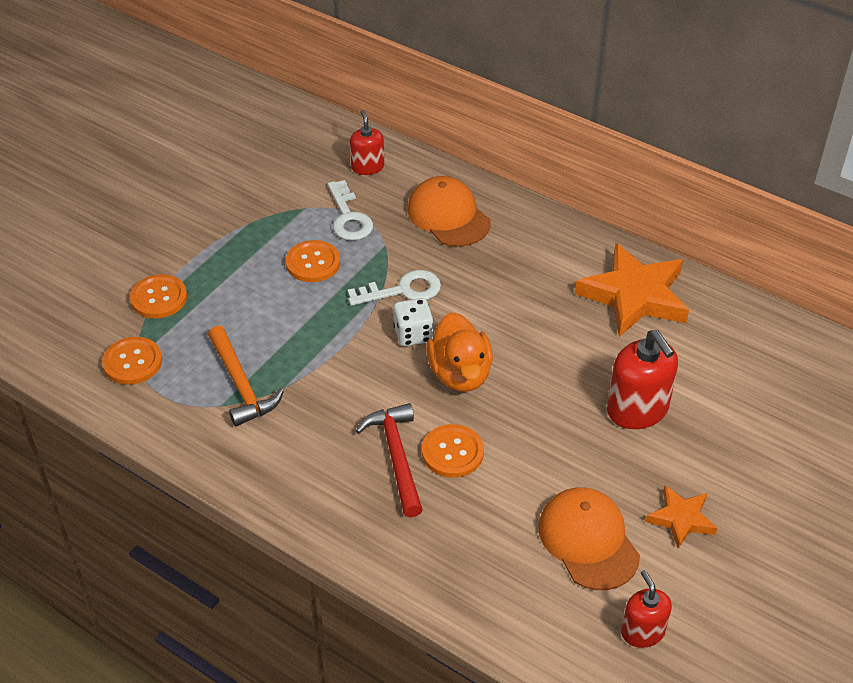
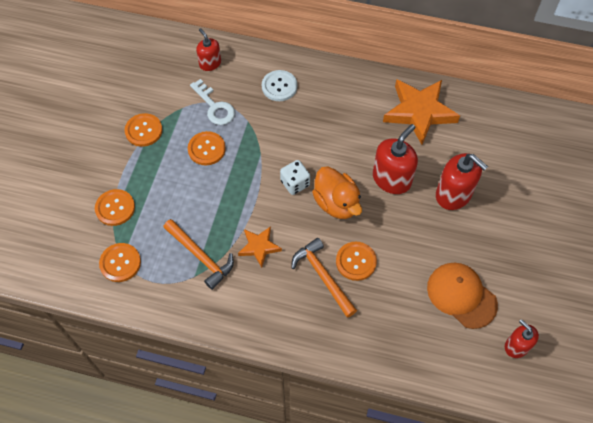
camera: 20 degrees left, 15 degrees up
(241, 221) = (143, 131): none -> orange button
(396, 456) = (322, 276): red hammer -> orange hammer
(402, 290) = (274, 152): white key -> none
(448, 216) = (279, 86): orange cap -> white button
(554, 366) = (391, 179): none -> red soap dispenser
(681, 519) = (508, 262): orange star -> orange star (259, 247)

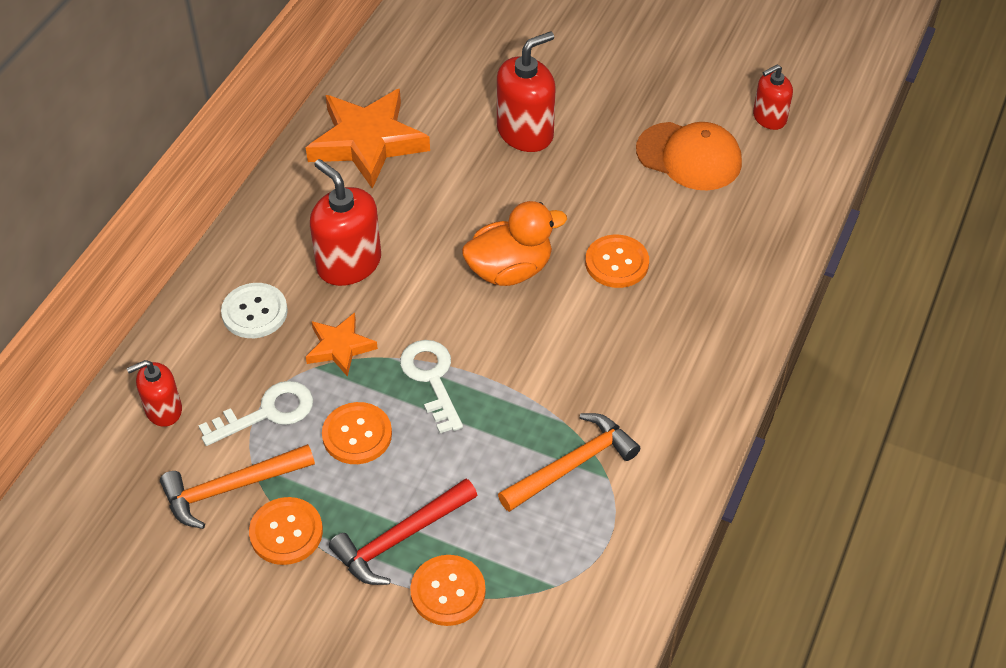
camera: 80 degrees left, 10 degrees down
(120, 263) = (564, 589): orange button -> none
(144, 180) = (399, 539): none -> red hammer
(249, 177) = (432, 379): none -> white key
(259, 247) = (569, 381): orange star -> orange star (339, 347)
(295, 183) = (460, 317): white dice -> none
(322, 276) = (634, 306): orange hammer -> orange hammer (230, 488)
(391, 179) = (482, 196): red soap dispenser -> red soap dispenser (349, 263)
(461, 295) = (689, 156): orange cap -> orange cap turned 120 degrees counterclockwise

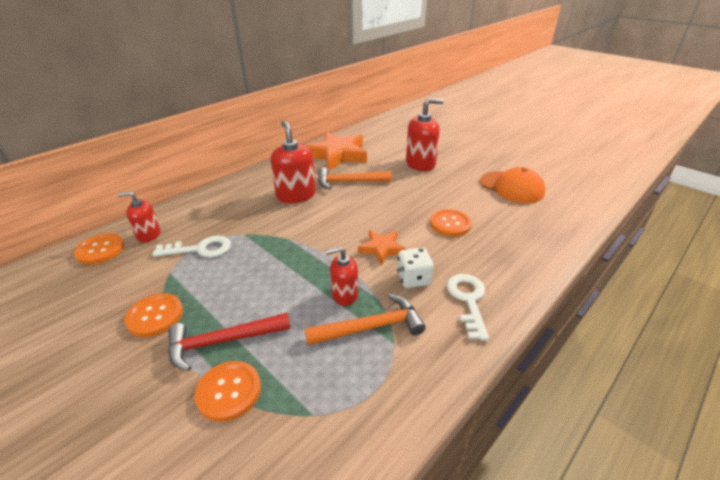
camera: 20 degrees right, 15 degrees down
(230, 488) = (146, 282): orange hammer -> orange hammer (348, 182)
(254, 312) = (232, 204): white button -> none
(339, 347) = (264, 228): orange star -> orange star (382, 248)
(357, 435) = (241, 272): orange button -> orange button (100, 250)
(432, 379) = (306, 255): white key -> white key (468, 300)
(510, 270) = (383, 214): orange duck -> none
(598, 377) = (413, 279): none -> white dice
(769, 118) = (566, 180): red soap dispenser -> red soap dispenser (344, 294)

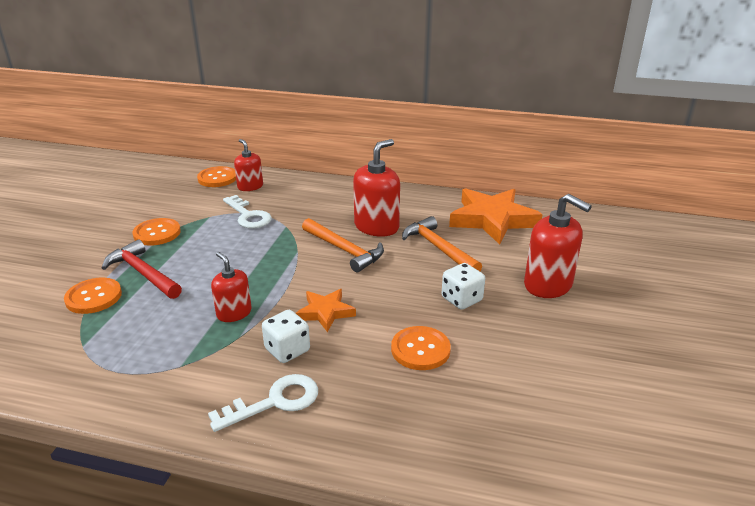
camera: 60 degrees right, 5 degrees down
(372, 327) = (197, 344): orange hammer -> orange hammer (345, 250)
(411, 193) = (461, 299): none -> white dice
(511, 187) = (583, 387): orange cap -> none

